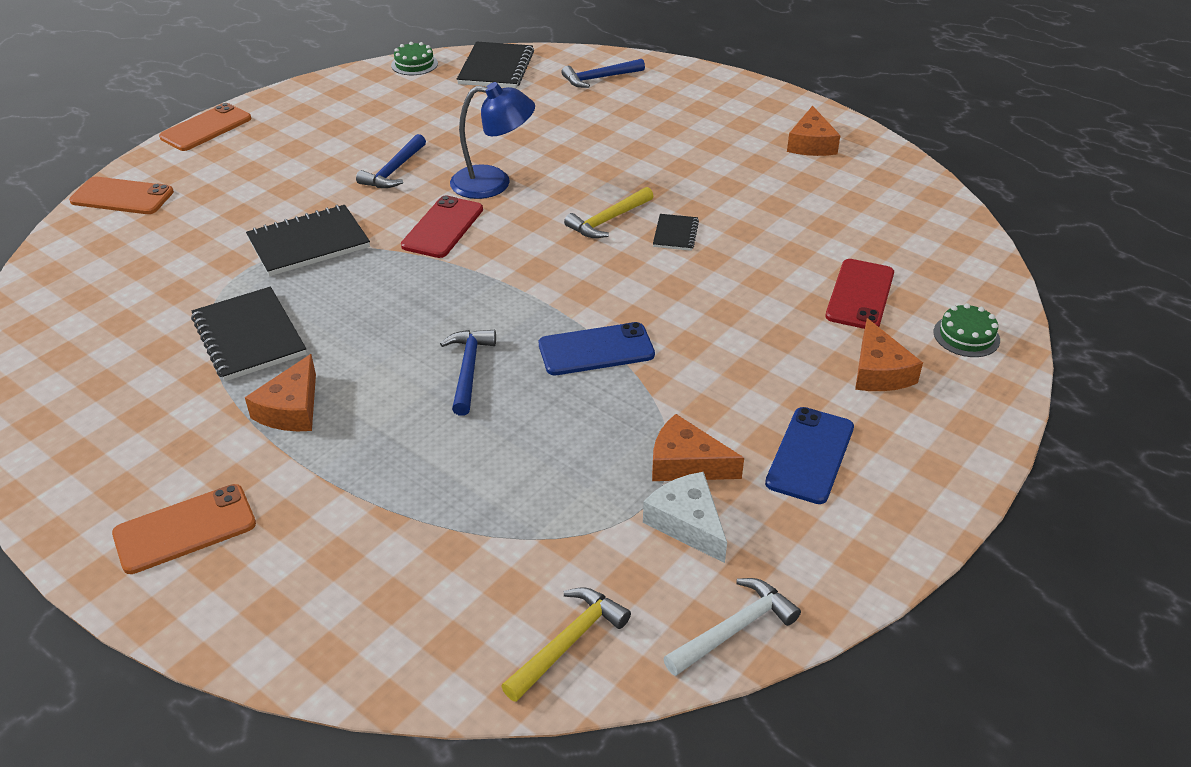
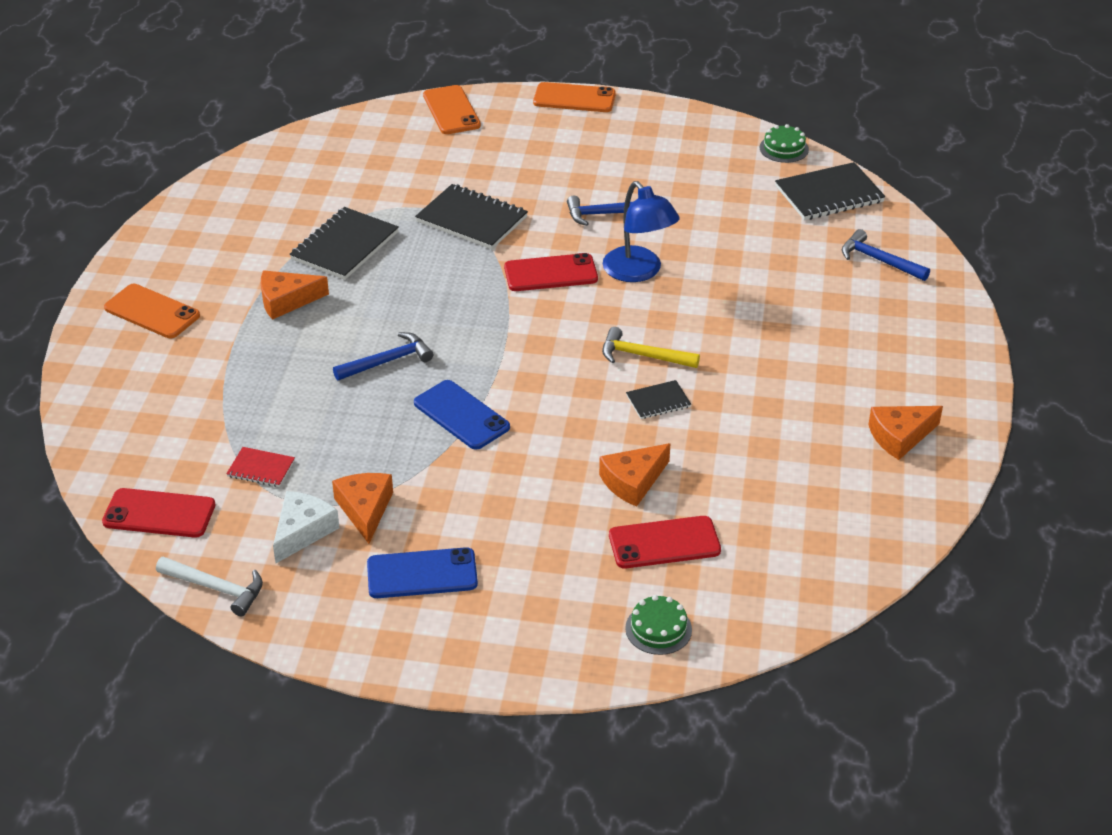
camera: 60 degrees right, 0 degrees up
(558, 523) = (261, 469): none -> red notebook
(568, 642) = (159, 514): yellow hammer -> red phone
(879, 371) = (560, 585): orange cheese -> orange cheese (633, 481)

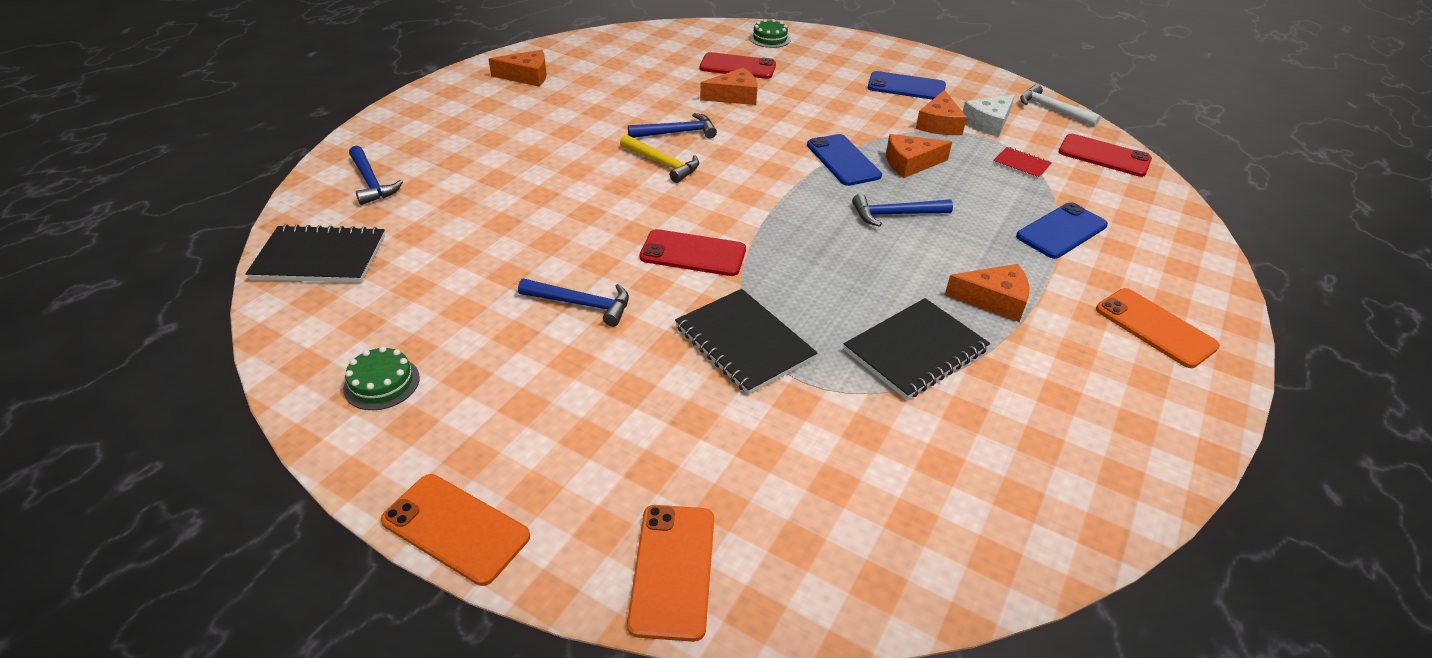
camera: 160 degrees left, 0 degrees up
(222, 388) = (1061, 231): none -> blue phone
(387, 433) = (910, 163): none -> orange cheese
(638, 272) = (603, 231): blue lamp -> none
(658, 401) = (677, 132): black notebook -> blue hammer
(784, 148) = (284, 331): green cake -> green cake (382, 383)

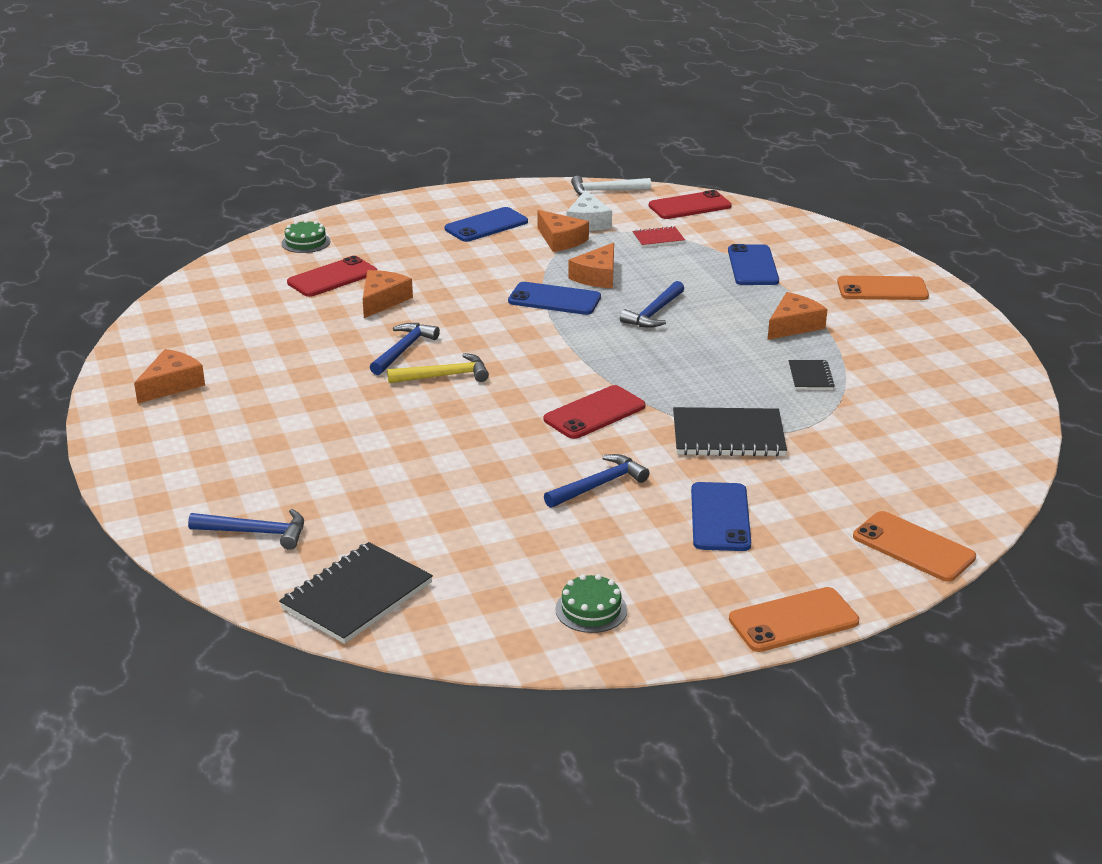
camera: 50 degrees left, 10 degrees down
(597, 398) = (720, 517): none -> blue phone
(915, 350) = (810, 377): black notebook -> black notebook, size x0.53

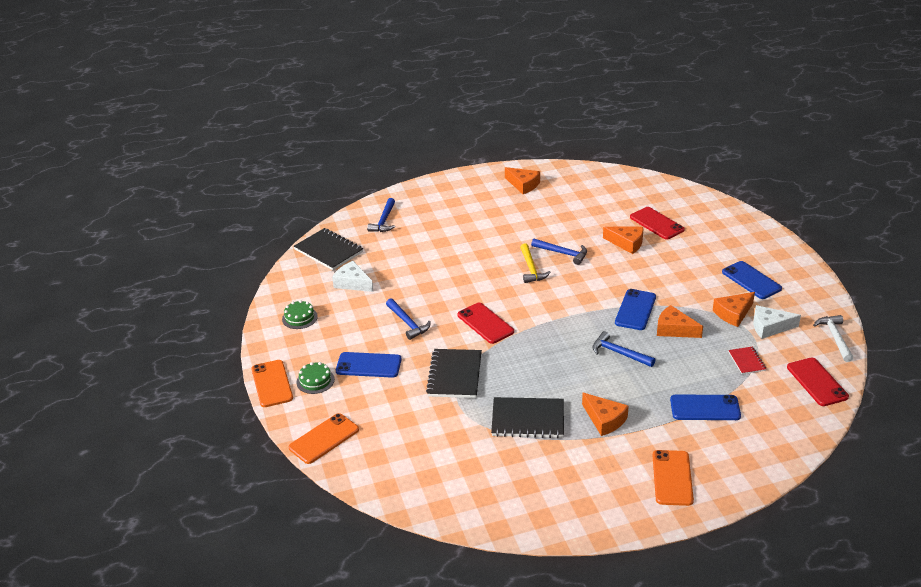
camera: 95 degrees right, 5 degrees up
(306, 242) = (707, 210): green cake -> green cake (315, 381)
(476, 554) = (352, 283): none -> white cheese
(810, 377) = (528, 419): black notebook -> black notebook, size x1.90

